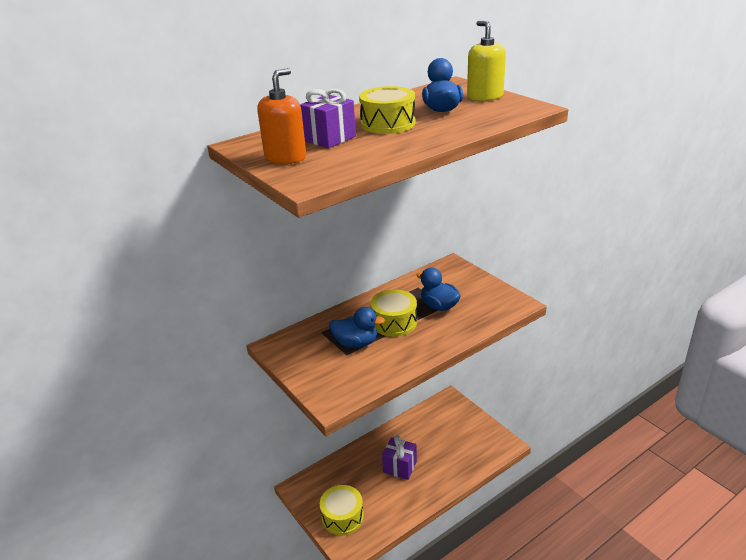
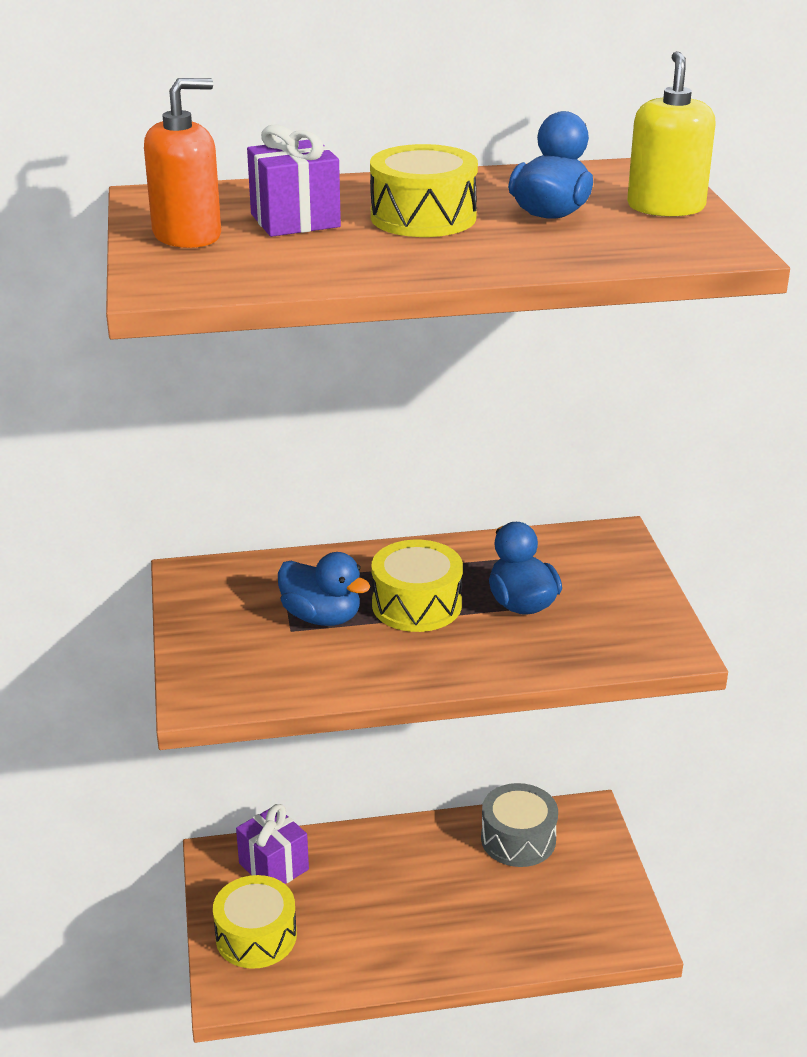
camera: 25 degrees right, 0 degrees up
(400, 467) = (410, 896): purple gift -> purple gift (274, 866)
(428, 422) = (518, 839): none -> grey drum

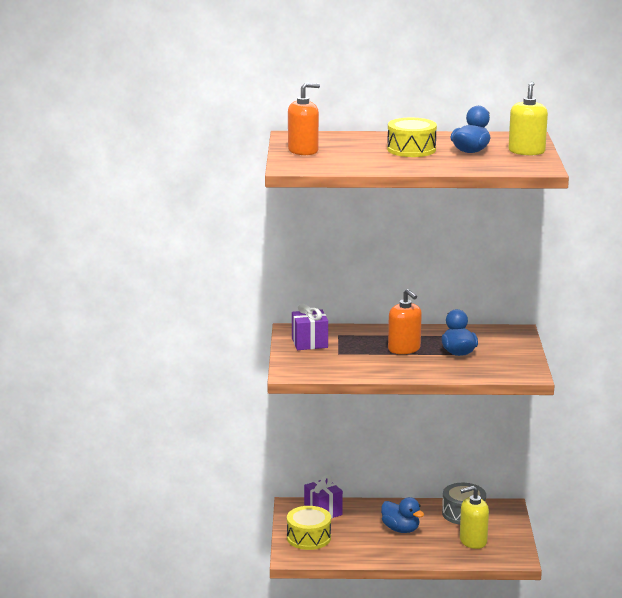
camera: 10 degrees right, 10 degrees down
(295, 220) = (352, 148): purple gift -> purple gift (309, 343)
(322, 617) = (355, 350): blue duck -> blue duck (401, 529)
(416, 605) = (404, 349): yellow drum -> orange soap dispenser
(548, 905) = (473, 541): none -> yellow soap dispenser

